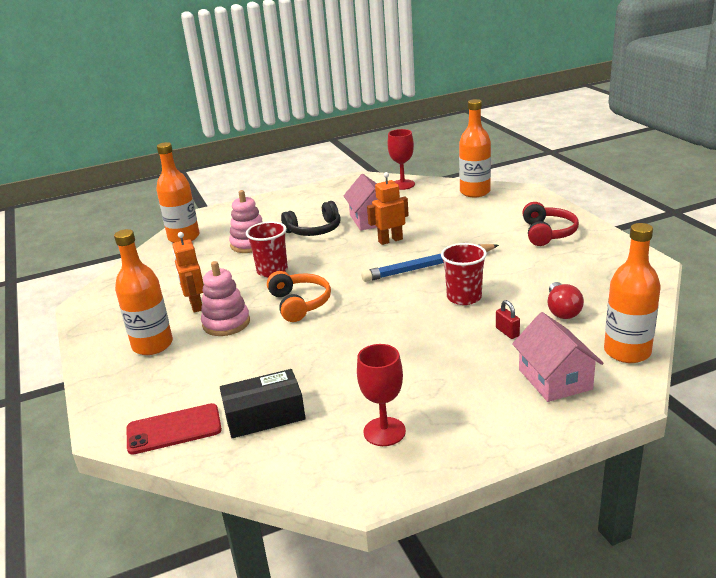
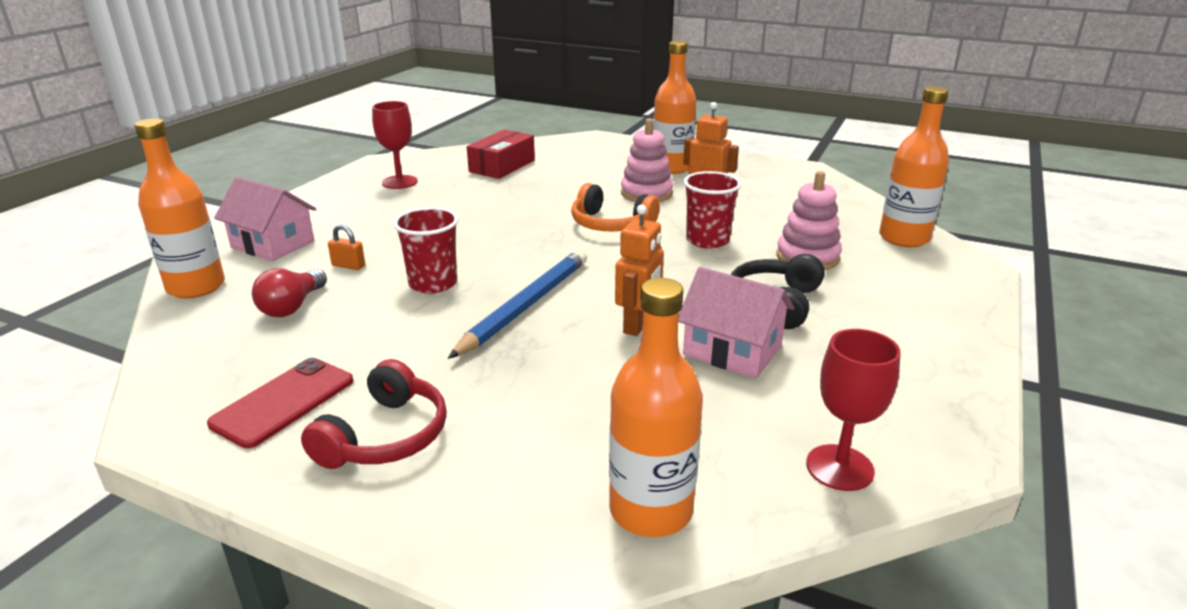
camera: 135 degrees right, 0 degrees up
(174, 429) = (552, 147): red phone -> red phone (284, 402)
(264, 415) = (502, 166): black box -> red box
(507, 332) = (348, 266): red padlock -> orange padlock
(547, 233) = (385, 436): red headphones -> red headphones turned 120 degrees counterclockwise
(562, 310) = (292, 306): red light bulb -> red light bulb turned 120 degrees counterclockwise

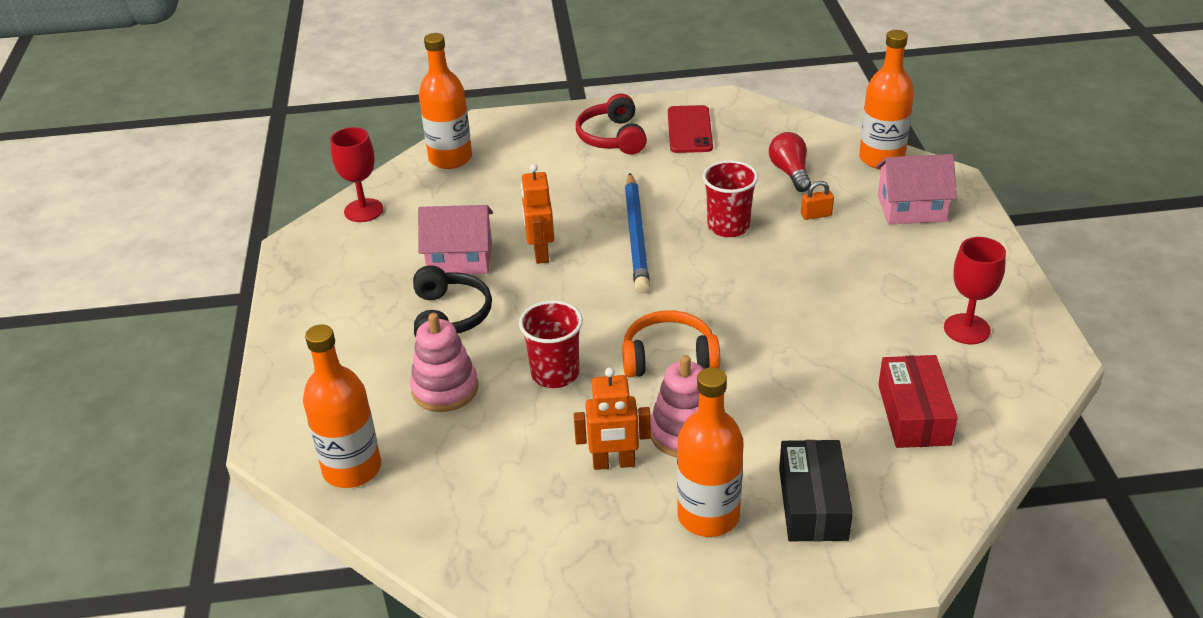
camera: 150 degrees right, 10 degrees up
(610, 158) = (812, 503): none -> black box

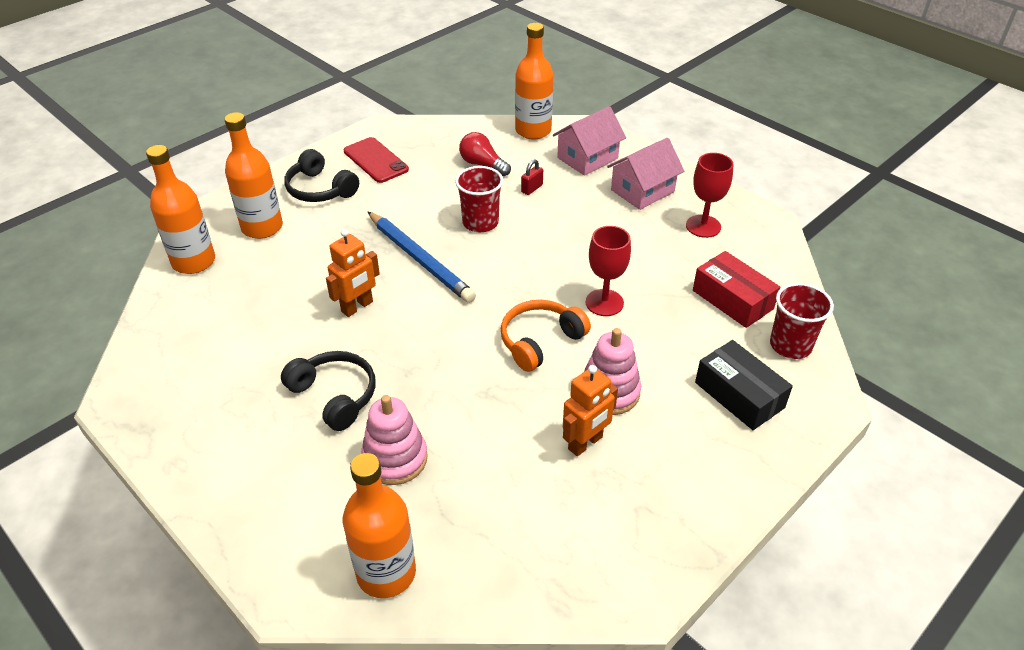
camera: 40 degrees left, 5 degrees up
(363, 210) = (156, 342): red goblet -> red goblet (604, 303)
(460, 258) = (292, 343): pink house -> pink house (642, 191)
(540, 253) = (357, 307): orange robot -> orange robot turned 90 degrees counterclockwise
(555, 373) = (470, 398): red cup -> red cup (790, 345)
(612, 137) = (320, 189): red headphones -> black headphones
(708, 516) = (687, 443): orange bottle -> orange bottle (262, 227)
(816, 215) = (532, 188): orange padlock -> red padlock

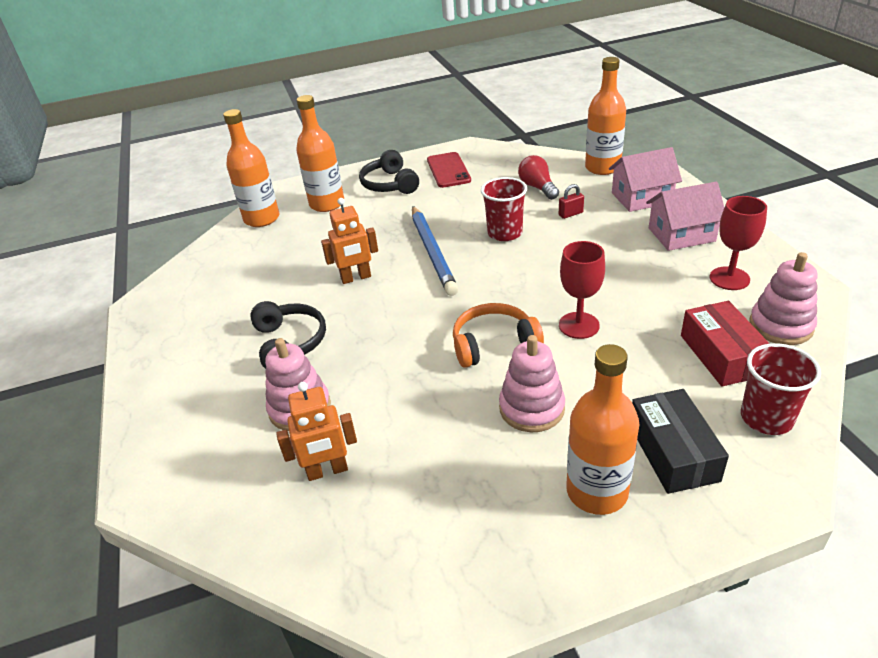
camera: 30 degrees right, 5 degrees down
(386, 573) = (224, 504): orange bottle -> orange bottle (597, 491)
(585, 443) = (477, 449): orange robot -> orange robot (327, 471)
(763, 261) = (780, 326): none -> pink stacking toy

